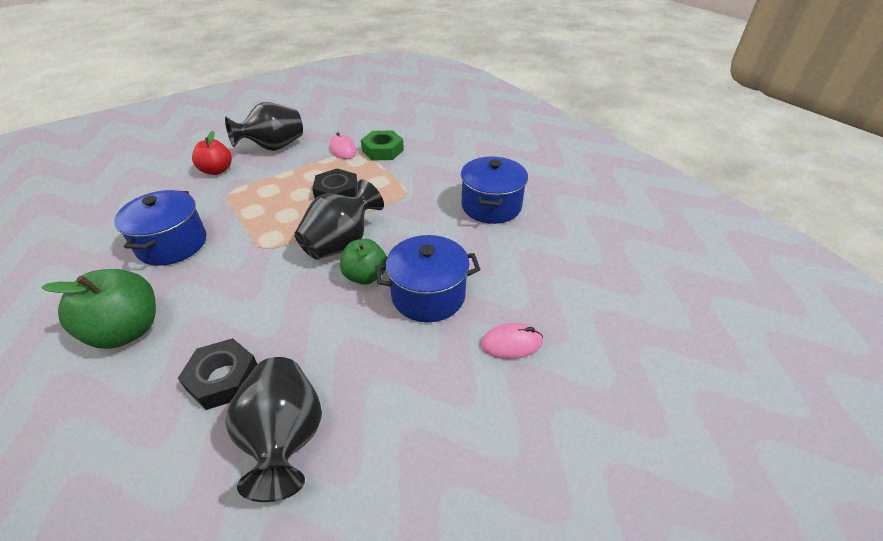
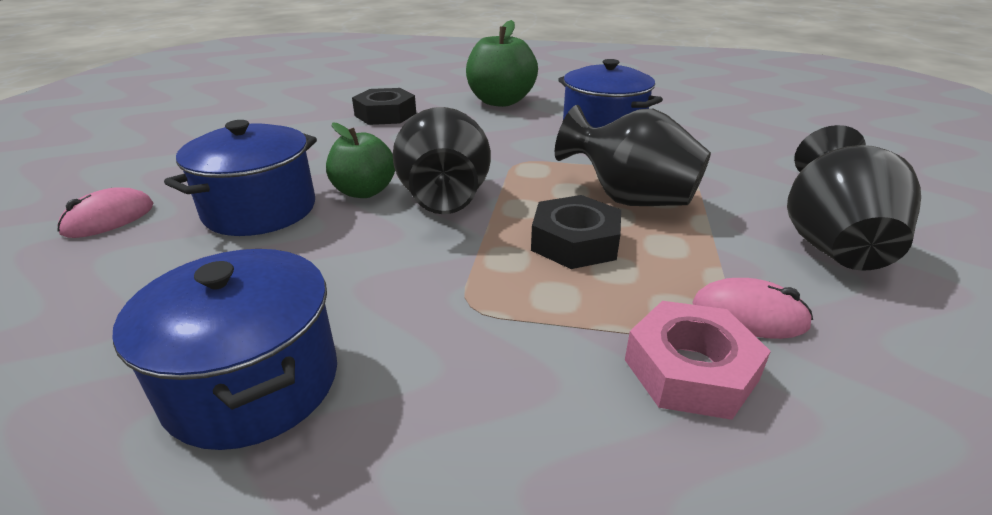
camera: 135 degrees right, 10 degrees down
(217, 170) = (771, 182): red apple -> none
(285, 438) = (296, 117): black vase -> black vase (630, 199)
(383, 150) = (690, 370): green nut -> pink nut

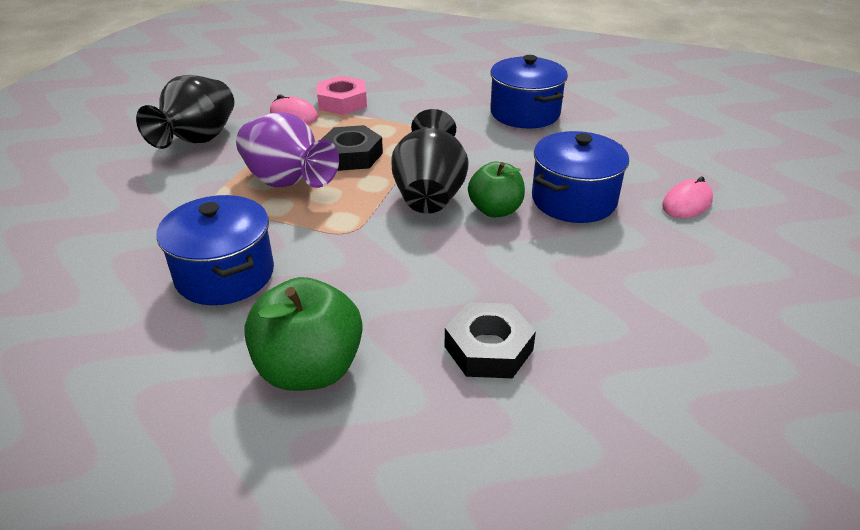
camera: 170 degrees left, 5 degrees up
(630, 199) = (287, 182): black vase -> purple vase

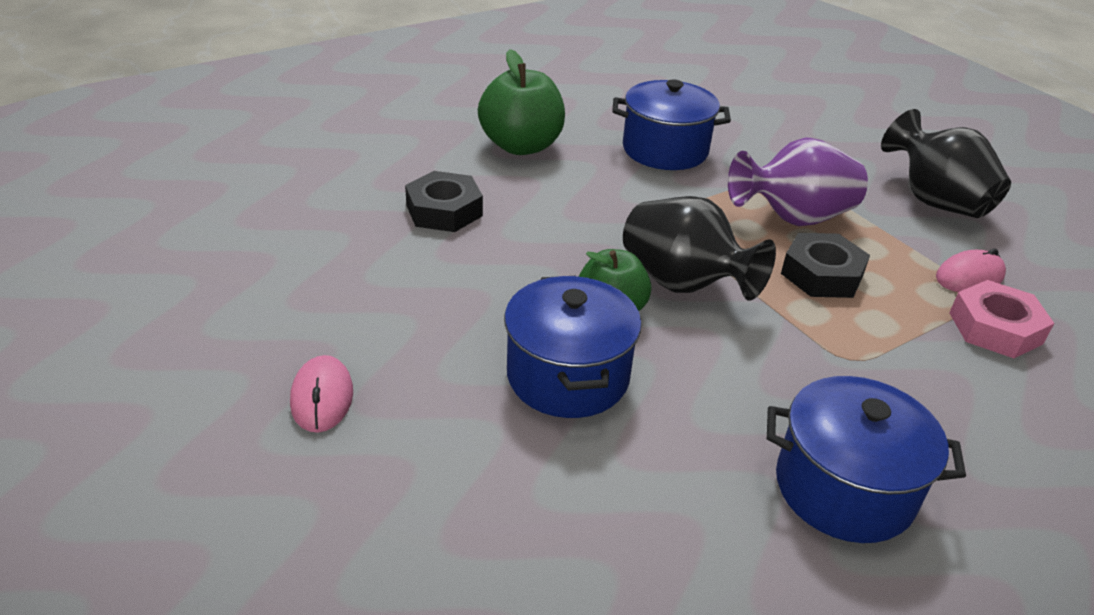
camera: 125 degrees right, 0 degrees up
(687, 203) = (453, 468): pink mouse -> pink mouse (322, 397)

